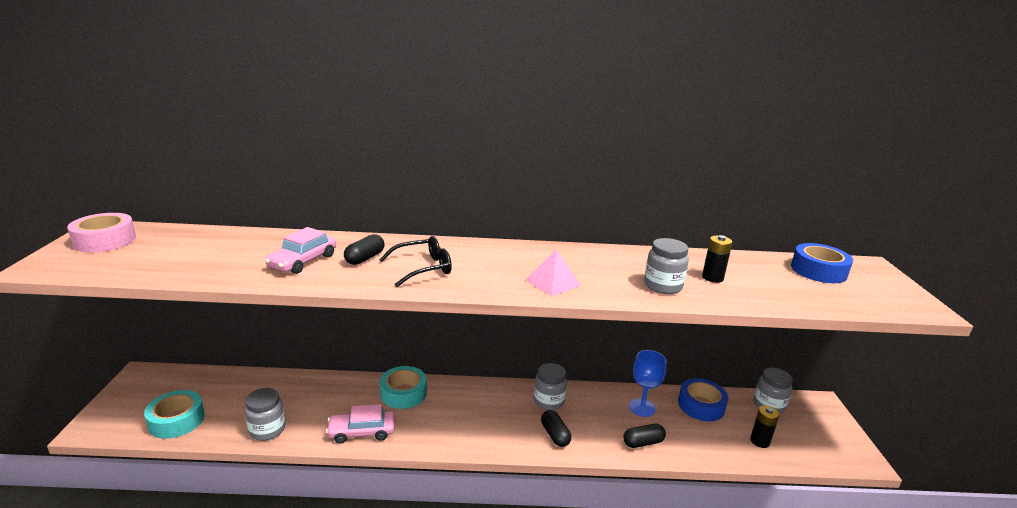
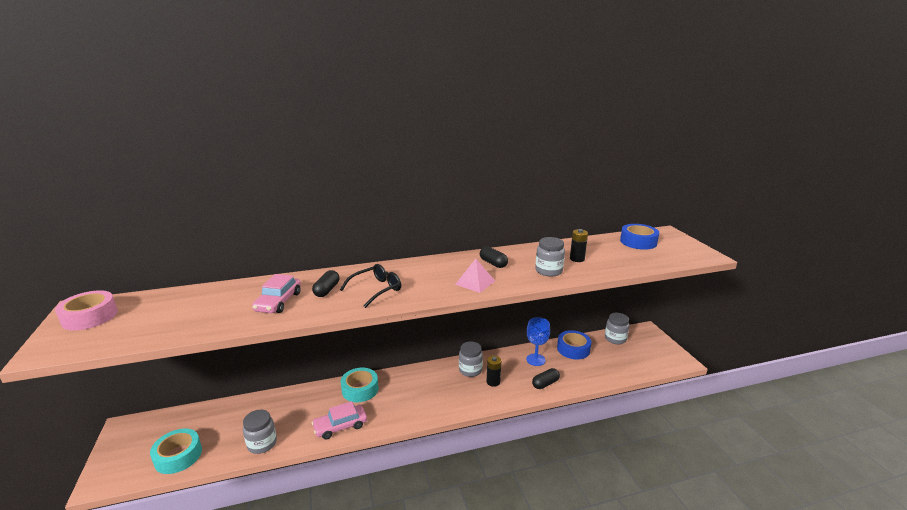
camera: 15 degrees left, 0 degrees up
(555, 435) = (484, 393): black capsule -> black capsule (493, 263)
(760, 441) = (618, 364): black battery -> black battery (493, 382)

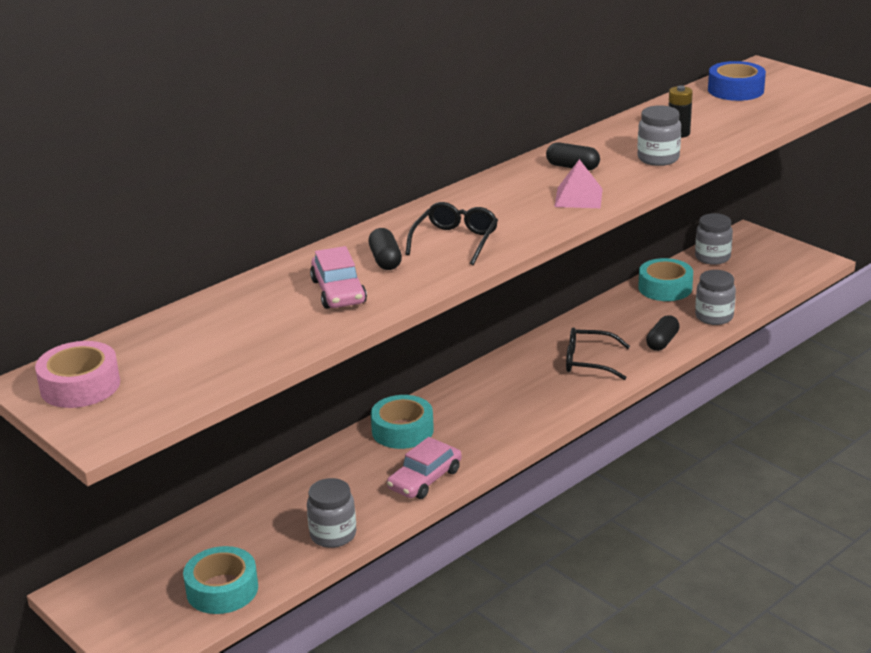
camera: 25 degrees left, 5 degrees up
(470, 370) = (542, 357): grey jar -> grey jar (714, 317)
(493, 382) = (589, 362): black battery -> black glasses
(535, 360) = (624, 317): blue goblet -> none
(573, 349) = (665, 288): blue tape -> turquoise tape

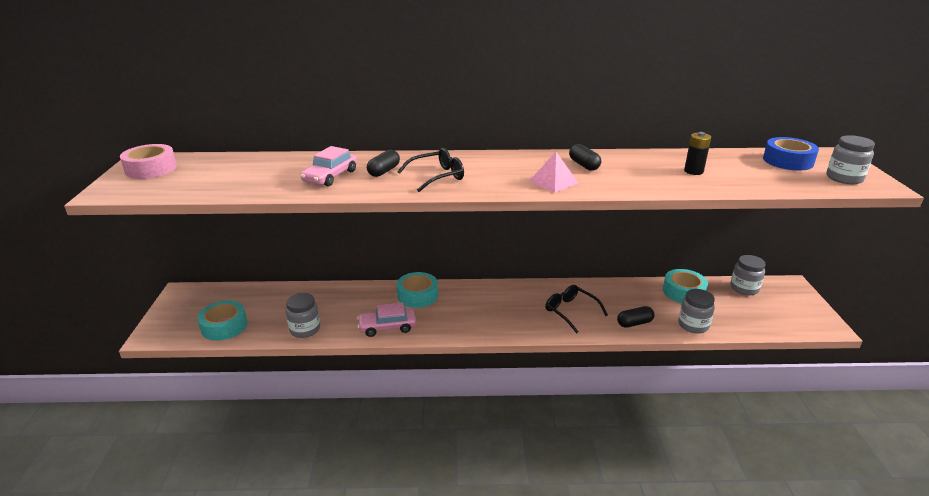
camera: 40 degrees right, 0 degrees up
(658, 158) = (650, 180): grey jar -> grey jar (844, 178)

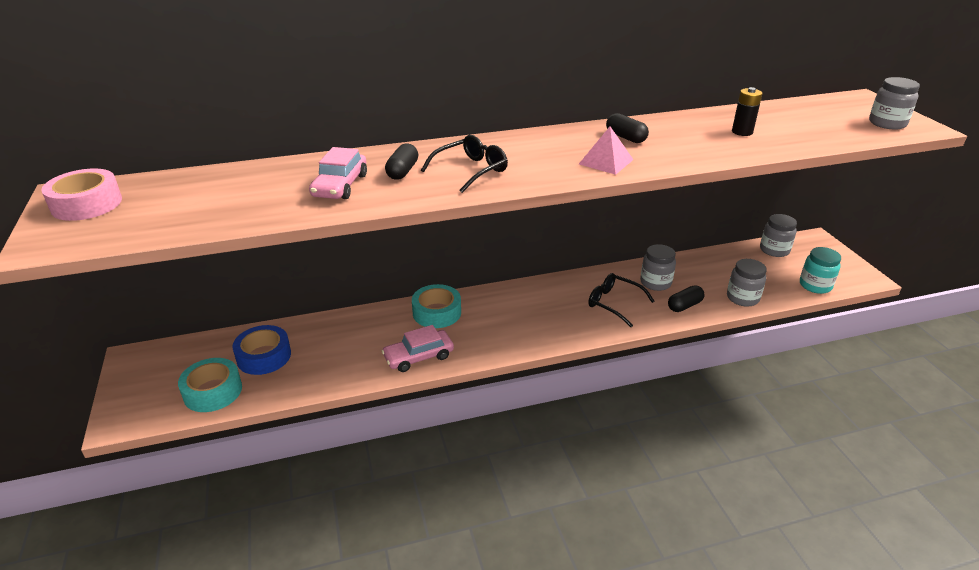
camera: 15 degrees left, 5 degrees up
(305, 329) = (319, 377): grey jar -> grey jar (655, 283)
(683, 292) = (718, 263): turquoise tape -> none
(771, 325) = (815, 285): none -> turquoise jar
(788, 161) = (824, 110): blue tape -> blue tape (264, 356)

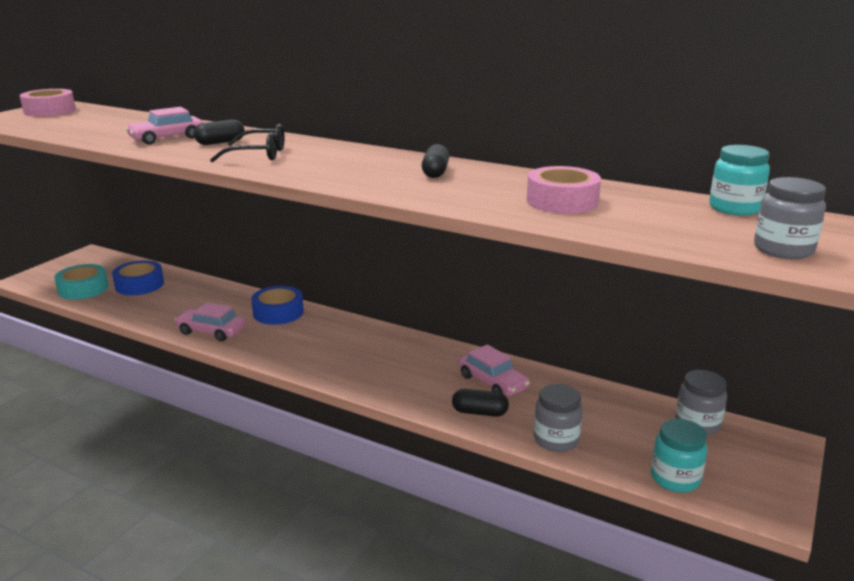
camera: 45 degrees right, 10 degrees down
(437, 312) = (278, 312): turquoise tape -> blue tape
(606, 162) = (364, 179): pink pyramid -> none
(614, 303) = (419, 376): black glasses -> none
(655, 283) = (492, 382): grey jar -> pink car
(742, 132) = (562, 201): black battery -> pink tape
(811, 104) = (734, 208): none -> turquoise jar

